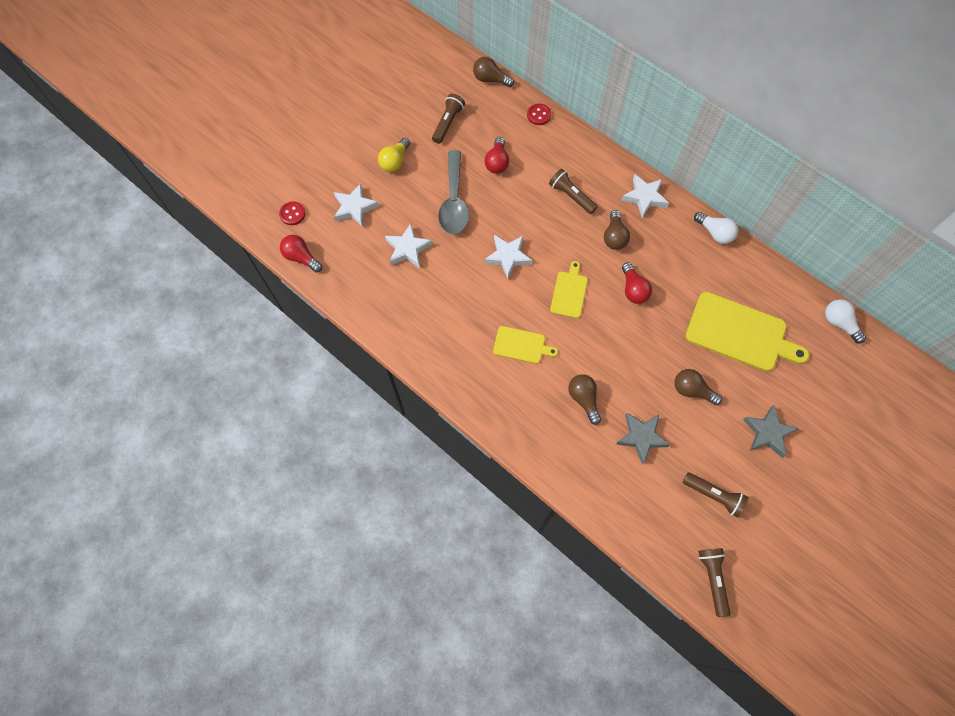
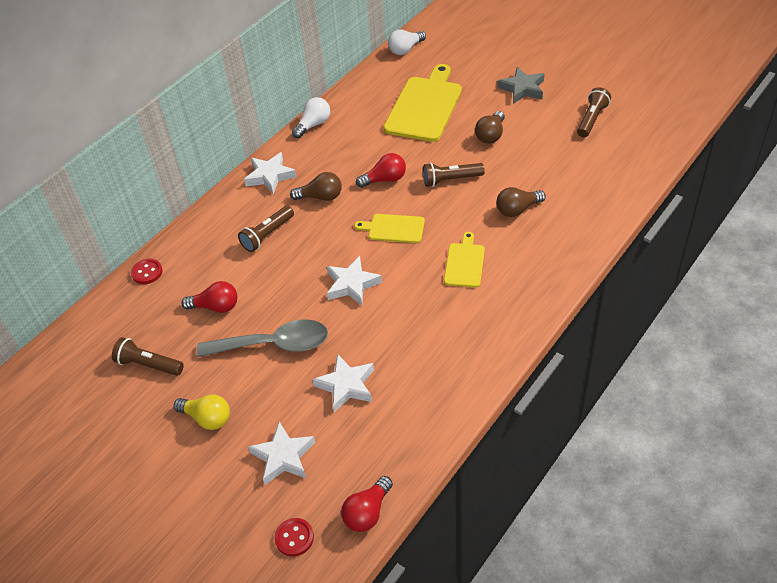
camera: 90 degrees left, 20 degrees down
(490, 79) = (81, 326): brown light bulb -> none
(641, 437) = (548, 167): grey star -> none
(712, 579) = (668, 118): brown flashlight -> brown flashlight (451, 180)

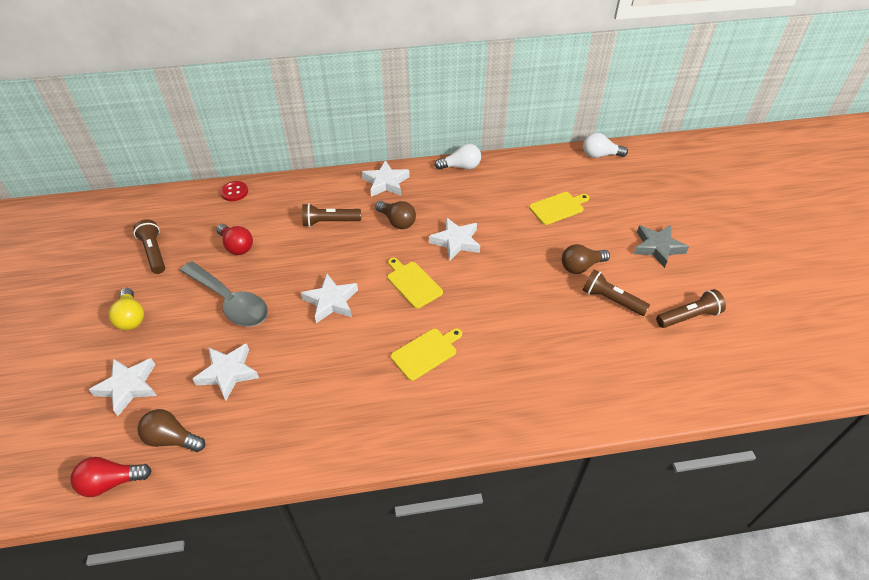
camera: 40 degrees right, 0 degrees up
(294, 538) = (54, 452): red button -> none
(385, 179) = (456, 242): red light bulb -> white star
(425, 106) = (558, 208): yellow cutting board -> yellow cutting board, size x0.53
(451, 180) = (502, 278): brown flashlight -> brown flashlight (611, 300)
(517, 209) = (523, 343): brown light bulb -> brown light bulb (172, 439)

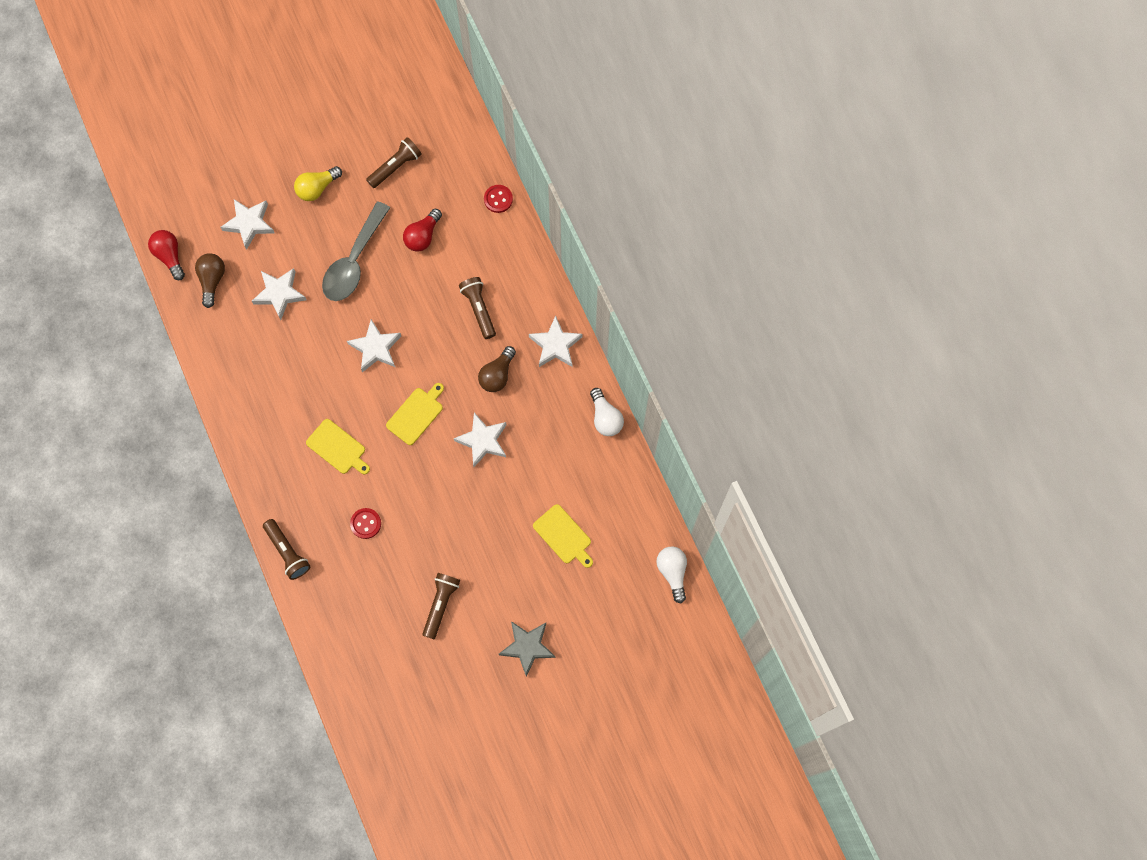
camera: 75 degrees right, 25 degrees up
(515, 344) = (365, 523): none -> red button
(581, 266) = (479, 571): brown light bulb -> none
(688, 317) = (437, 680): brown flashlight -> brown flashlight (287, 552)

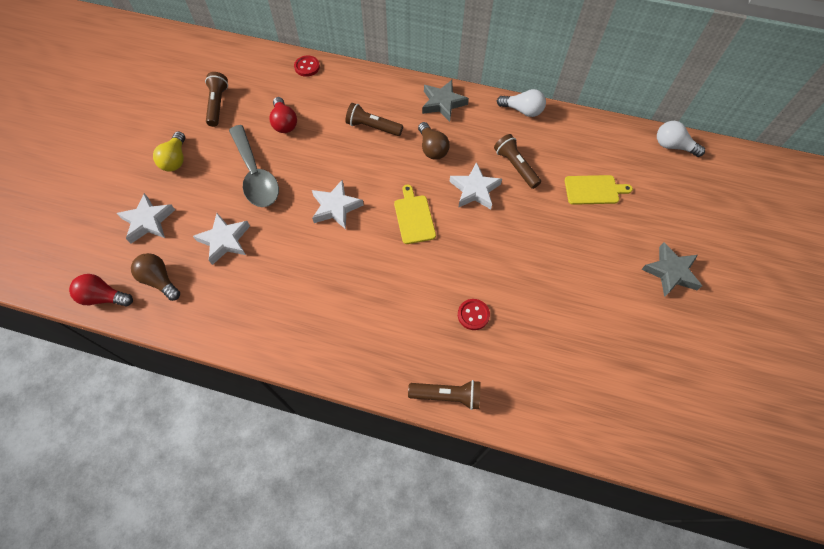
camera: 50 degrees left, 10 degrees down
(338, 448) = (390, 290): yellow cutting board -> none
(440, 605) = (589, 308): brown flashlight -> brown flashlight (515, 166)
(555, 345) = (443, 103): white star -> grey star

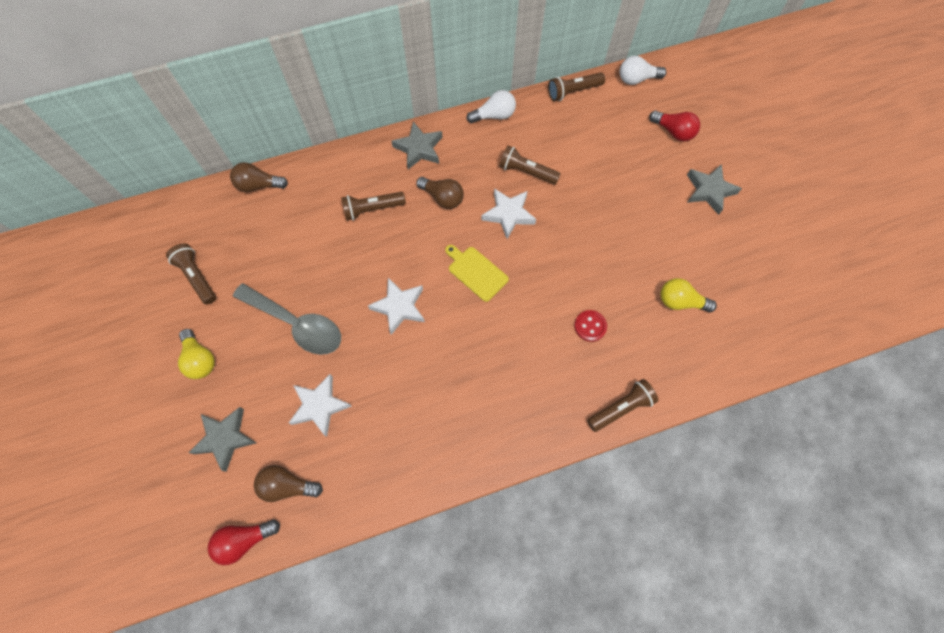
camera: 35 degrees left, 5 degrees up
(148, 221) = (225, 438): white star -> grey star
(284, 123) = (282, 255): red light bulb -> red light bulb (673, 132)
(307, 67) = (259, 185): red button -> brown light bulb
(569, 345) = (680, 302): none -> yellow light bulb
(594, 190) = (604, 155): yellow cutting board -> none
(606, 127) = (573, 92): none -> brown flashlight

